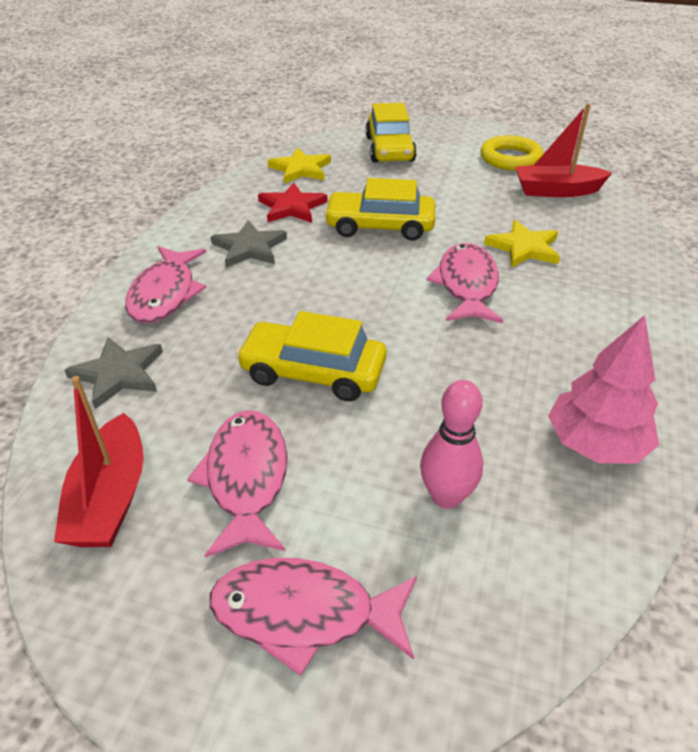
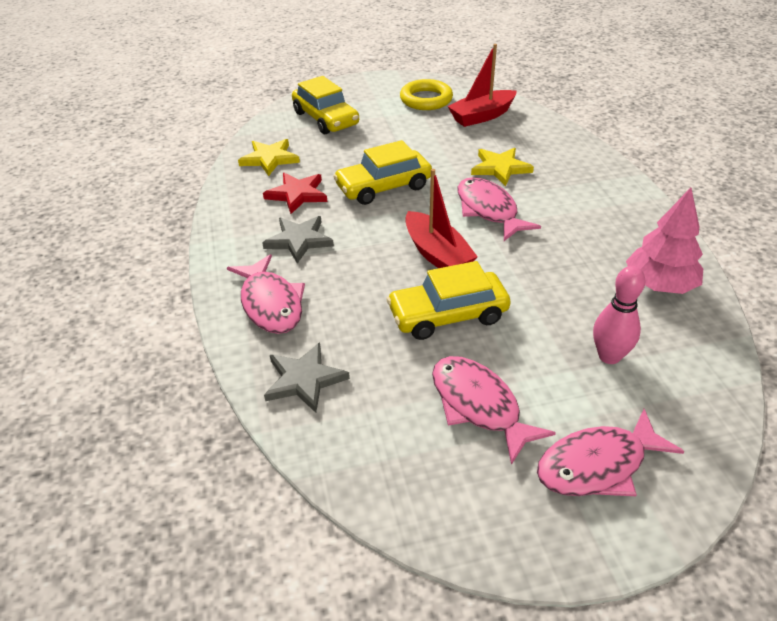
camera: 30 degrees left, 0 degrees up
(110, 498) = (400, 465): red boat -> red boat (437, 254)

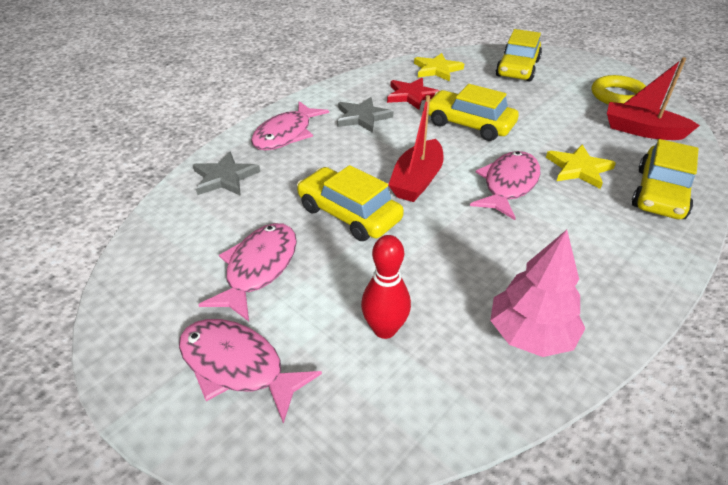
camera: 55 degrees right, 0 degrees up
(560, 152) = (660, 193): none -> yellow car
(609, 356) = (385, 329): pink bowling pin -> red bowling pin

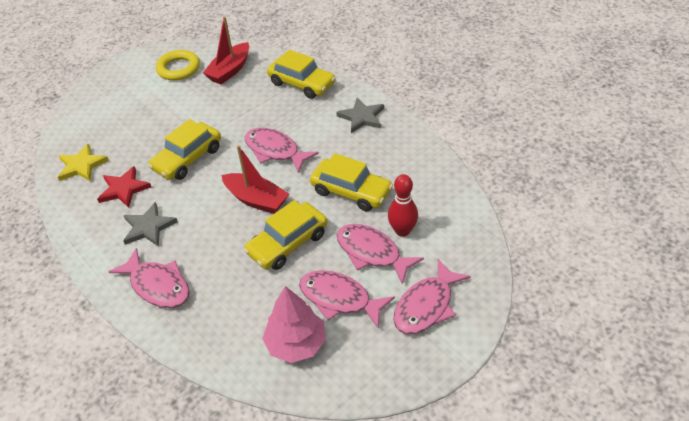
camera: 80 degrees left, 5 degrees up
(224, 177) = (216, 331): grey star -> grey star (362, 117)
(338, 295) = (372, 253): none -> pink fish
(517, 68) = (106, 113): yellow car -> yellow car (351, 191)
(530, 334) = (411, 167): pink tree -> pink tree (296, 343)
(578, 169) = (266, 112): yellow star -> none

